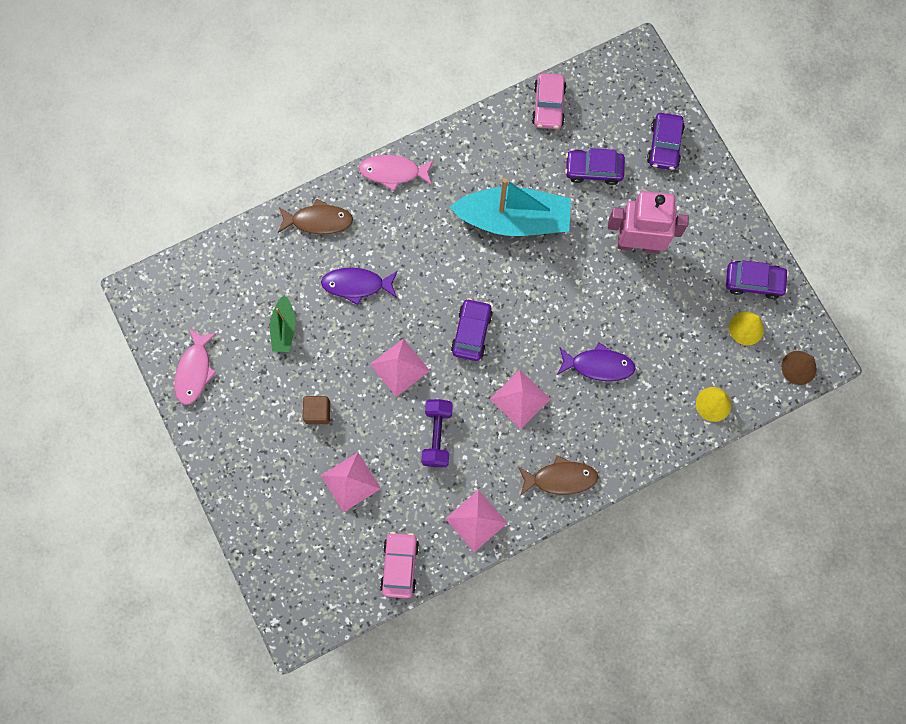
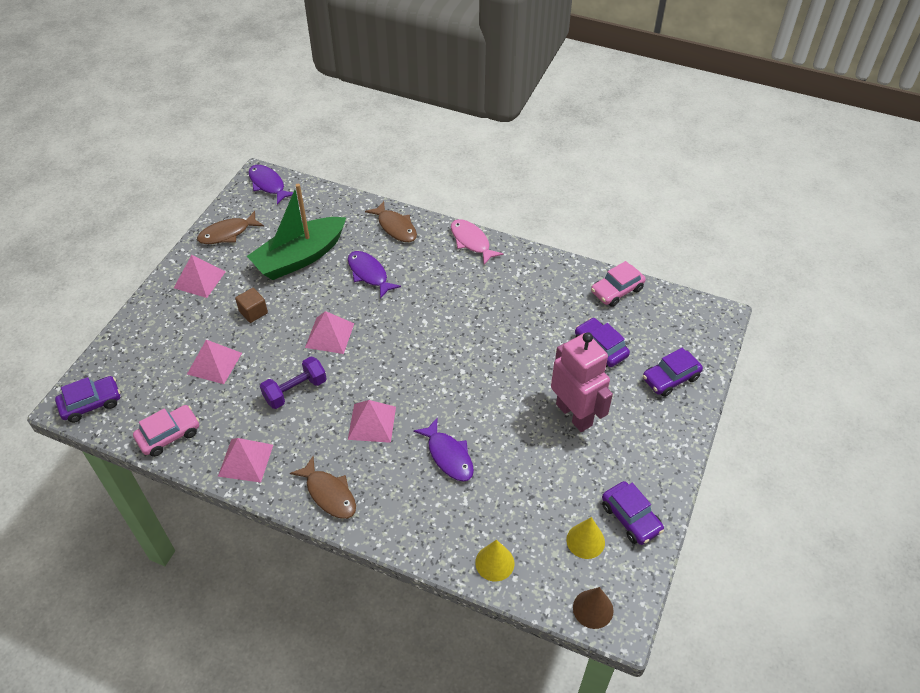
camera: 50 degrees right, 25 degrees down
(158, 291) = (268, 184): none -> purple fish
(194, 371) = (227, 233): pink fish -> brown fish
(235, 433) = (199, 279): none -> pink pyramid
(284, 328) = (300, 257): green boat -> green boat, size x2.09
(471, 332) = (397, 359): purple car -> purple car (91, 403)
(513, 219) = (509, 327): turquoise boat -> none

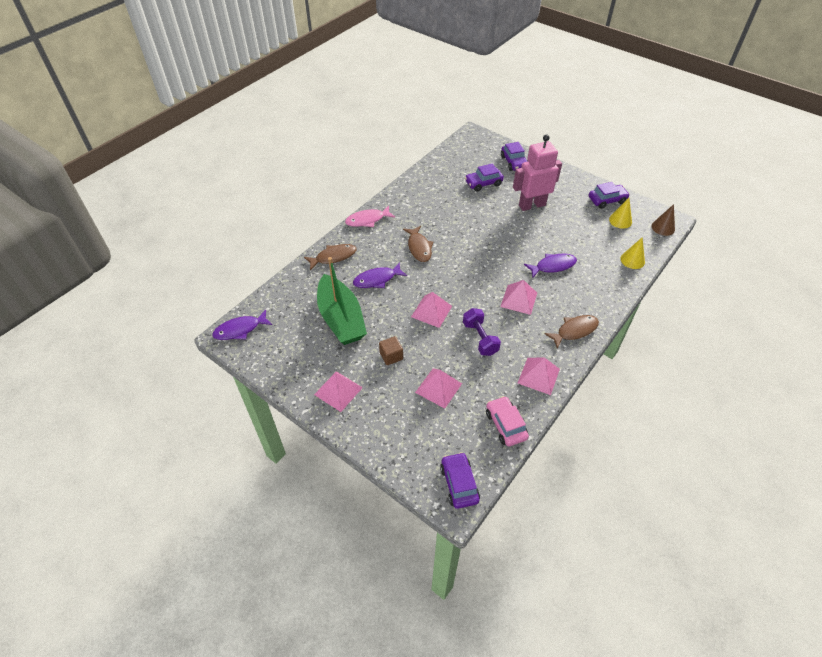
camera: 75 degrees left, 0 degrees up
(227, 233) = (289, 365): brown fish -> brown fish (419, 248)
(616, 290) = (439, 166): pink car -> none

